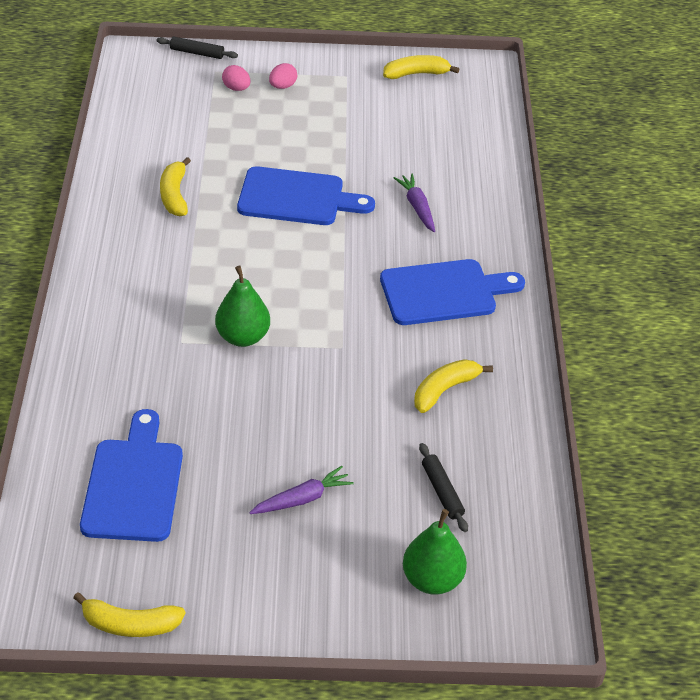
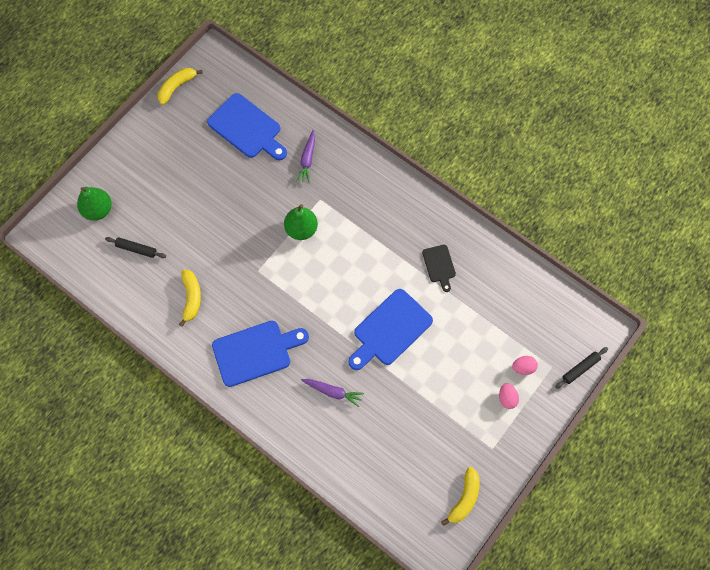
camera: 130 degrees right, 25 degrees up
(174, 195) = (439, 265): yellow banana -> black cutting board
(302, 499) = (182, 188): purple carrot -> purple carrot (307, 159)
(444, 292) = (256, 352): blue cutting board -> blue cutting board turned 135 degrees counterclockwise

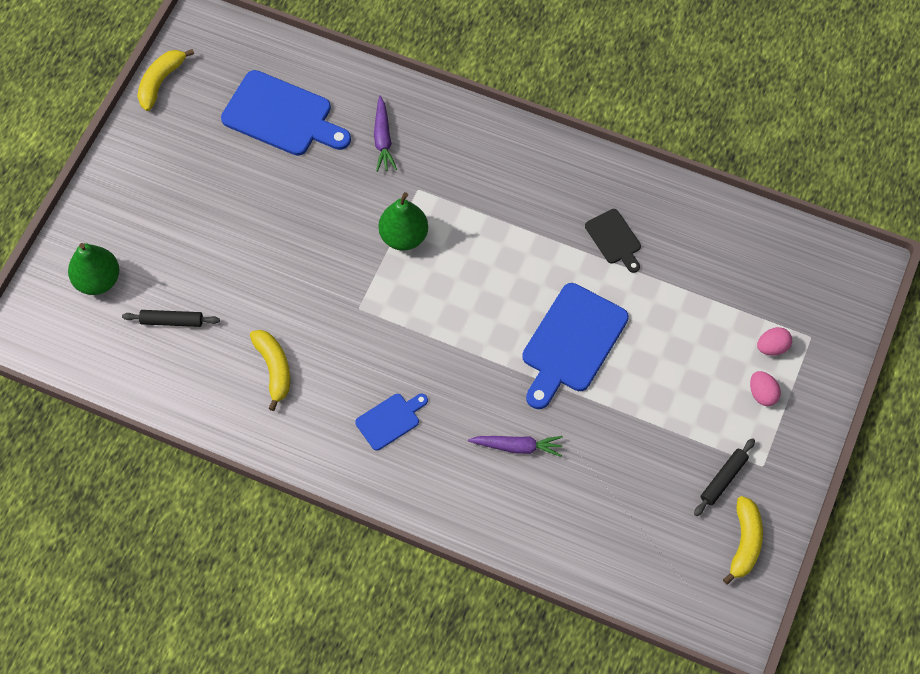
camera: 15 degrees left, 5 degrees down
(256, 352) = (390, 420): blue cutting board -> blue cutting board, size x0.53
(580, 368) = (850, 329): black rolling pin -> black rolling pin (723, 479)

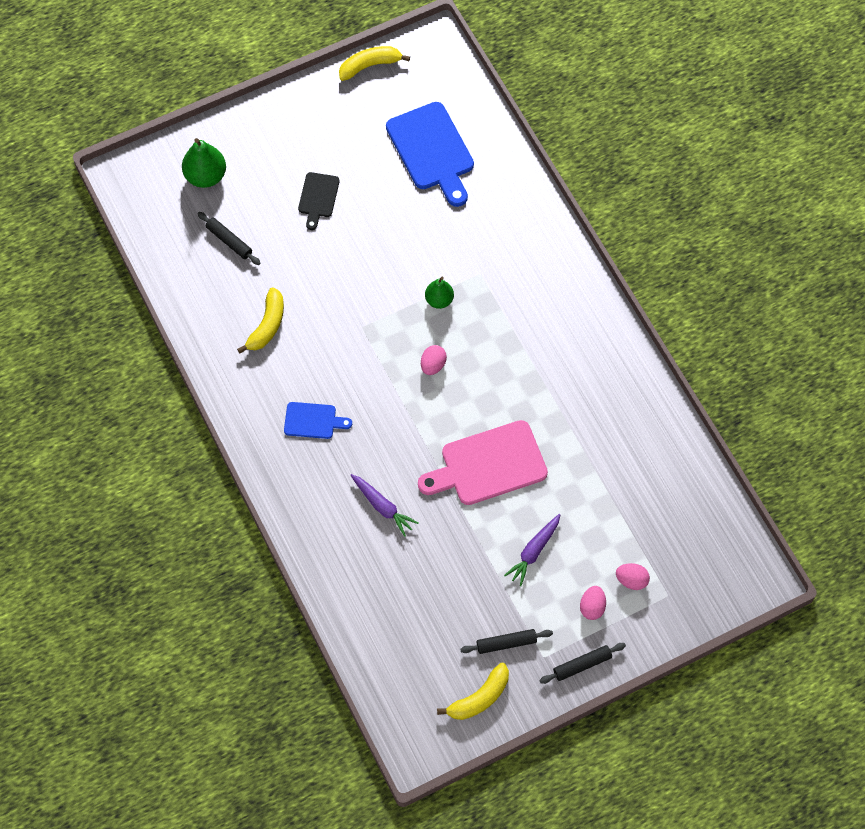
camera: 40 degrees right, 0 degrees up
(383, 139) = (488, 219): purple carrot -> purple carrot (534, 551)
(404, 236) = (439, 300): green pear -> green pear, size x0.64
(449, 295) = (433, 365): none -> pink egg
(572, 343) = (488, 465): blue cutting board -> pink cutting board
(614, 239) = (589, 415): black cutting board -> black cutting board (318, 198)
(798, 447) = (582, 665): none -> black rolling pin

